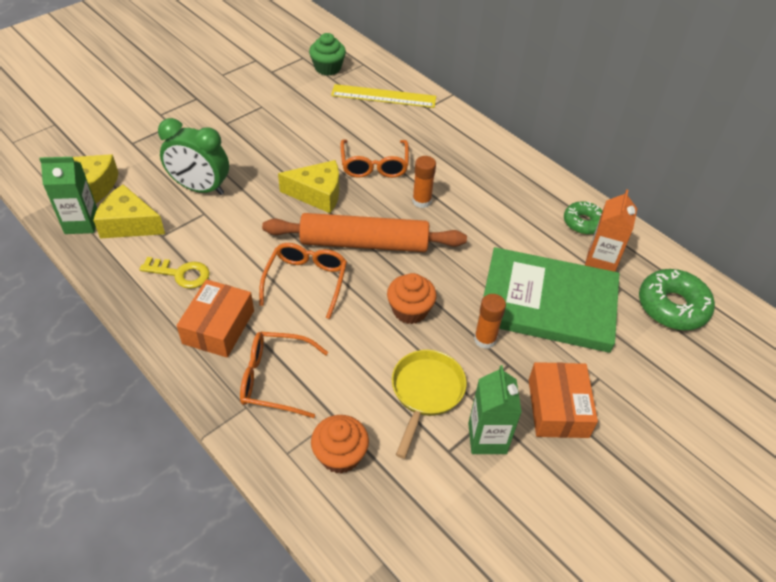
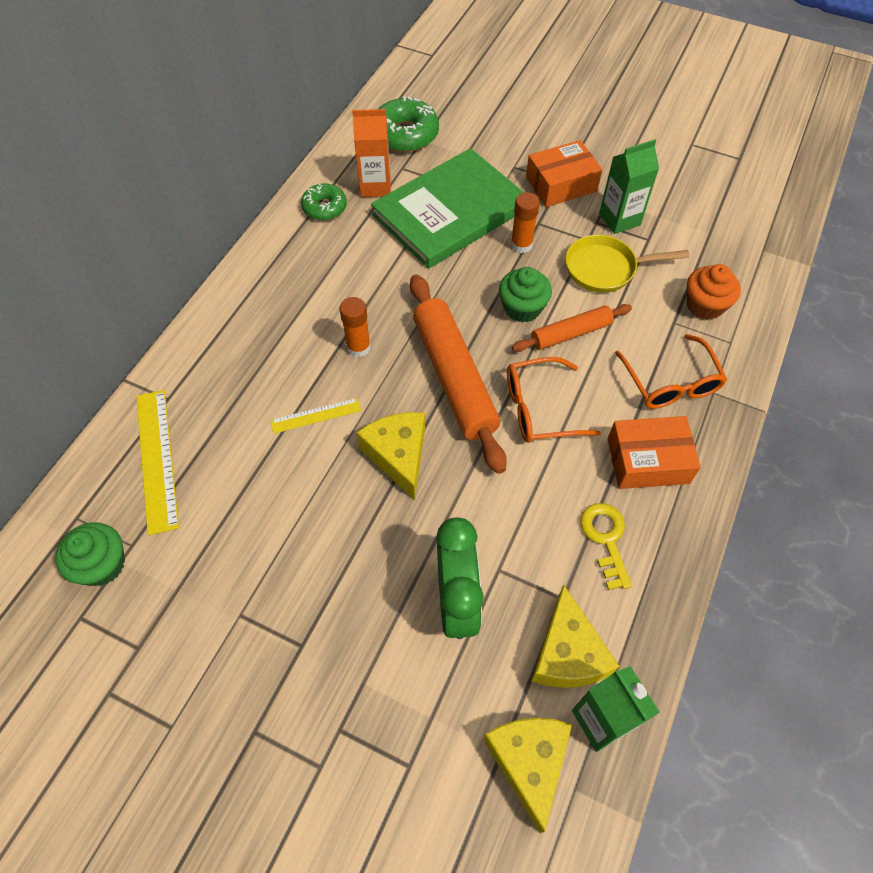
camera: 110 degrees left, 10 degrees up
(365, 332) = (571, 333): none -> orange rolling pin
(374, 165) = (316, 415): orange glasses -> yellow ruler
(410, 310) = (522, 308): orange cupcake -> green cupcake
(548, 303) = (450, 212): green book -> green book turned 60 degrees clockwise

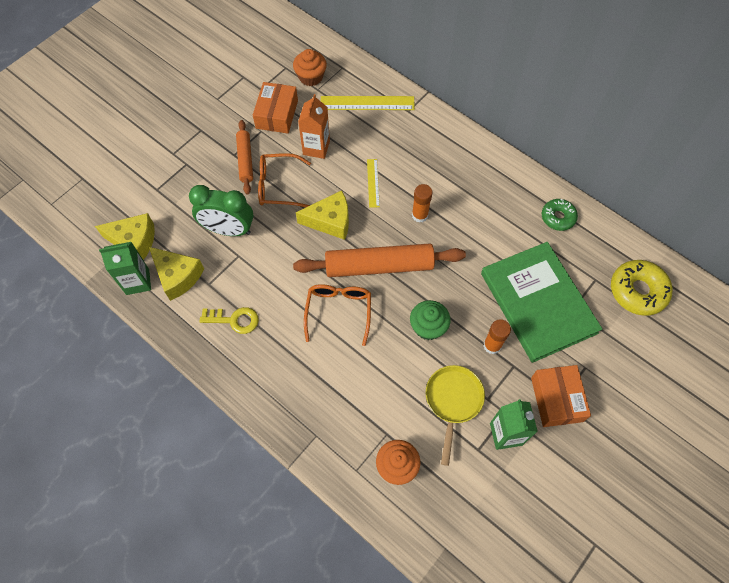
camera: 105 degrees right, 5 degrees up
(102, 564) = (311, 77): green cupcake -> orange cupcake
(375, 186) = (576, 256): orange carton -> orange carton (316, 148)
(405, 134) = (637, 291): green donut -> yellow donut
(567, 653) = (178, 276): yellow cheese -> yellow cheese turned 150 degrees counterclockwise
(571, 333) = (396, 353): orange rolling pin -> orange rolling pin (245, 160)
(648, 460) = (277, 366): orange box -> orange box (277, 114)
(670, 383) = (333, 407): orange glasses -> orange glasses (278, 186)

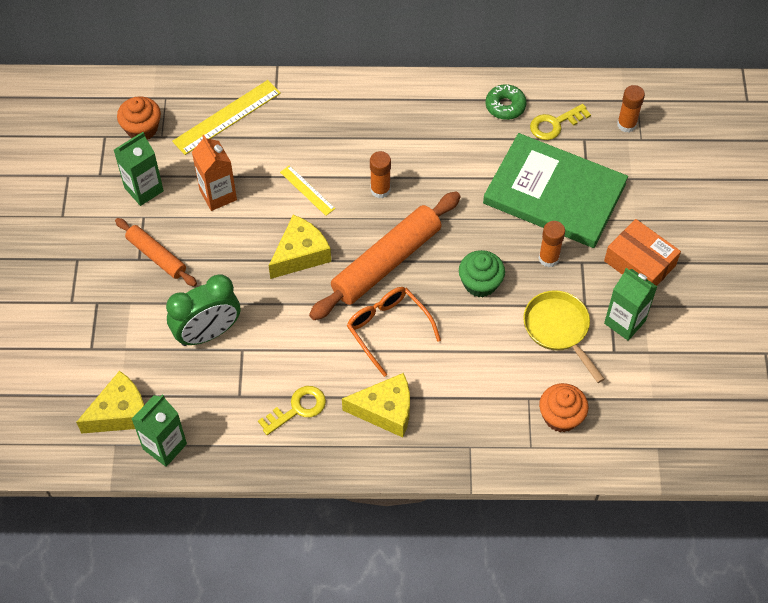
camera: 40 degrees left, 5 degrees down
(178, 276) = (201, 412): yellow cheese -> yellow cheese (385, 410)
(277, 114) = (144, 189): orange box -> green carton
(278, 186) = (216, 257): orange glasses -> none
(583, 254) = (555, 124): none -> yellow key
(637, 291) = (626, 124): yellow donut -> orange glue stick

